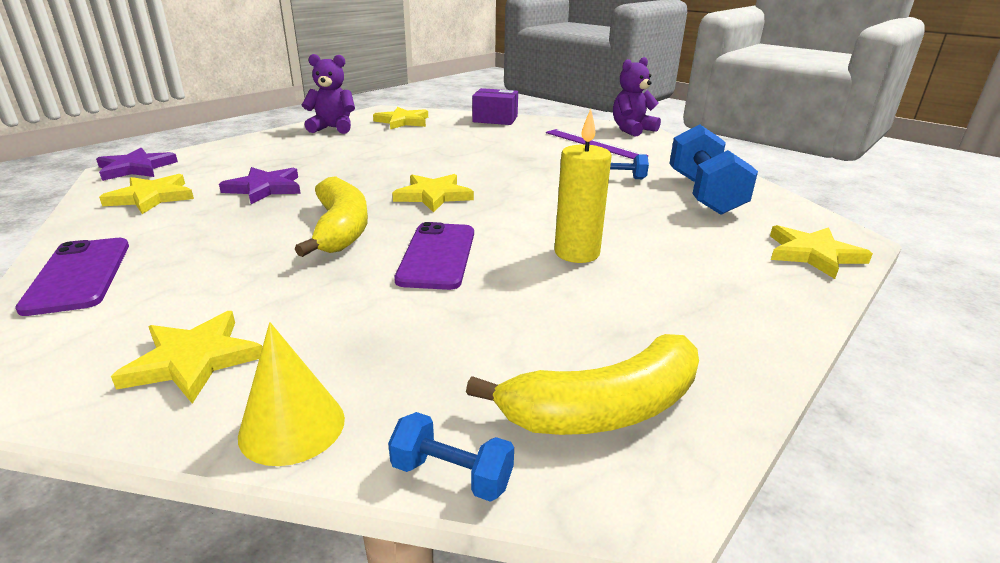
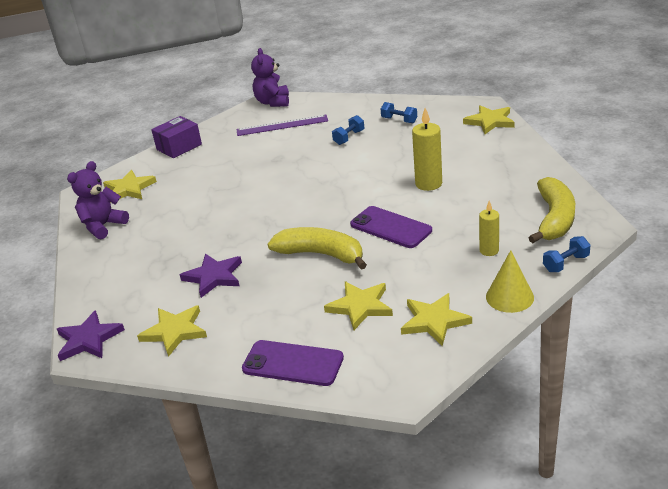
camera: 50 degrees left, 5 degrees up
(433, 196) = (304, 210): yellow star -> yellow star (360, 306)
(435, 358) = (489, 250): none -> yellow candle
(704, 194) = (399, 120): blue dumbbell -> blue dumbbell, size x0.48

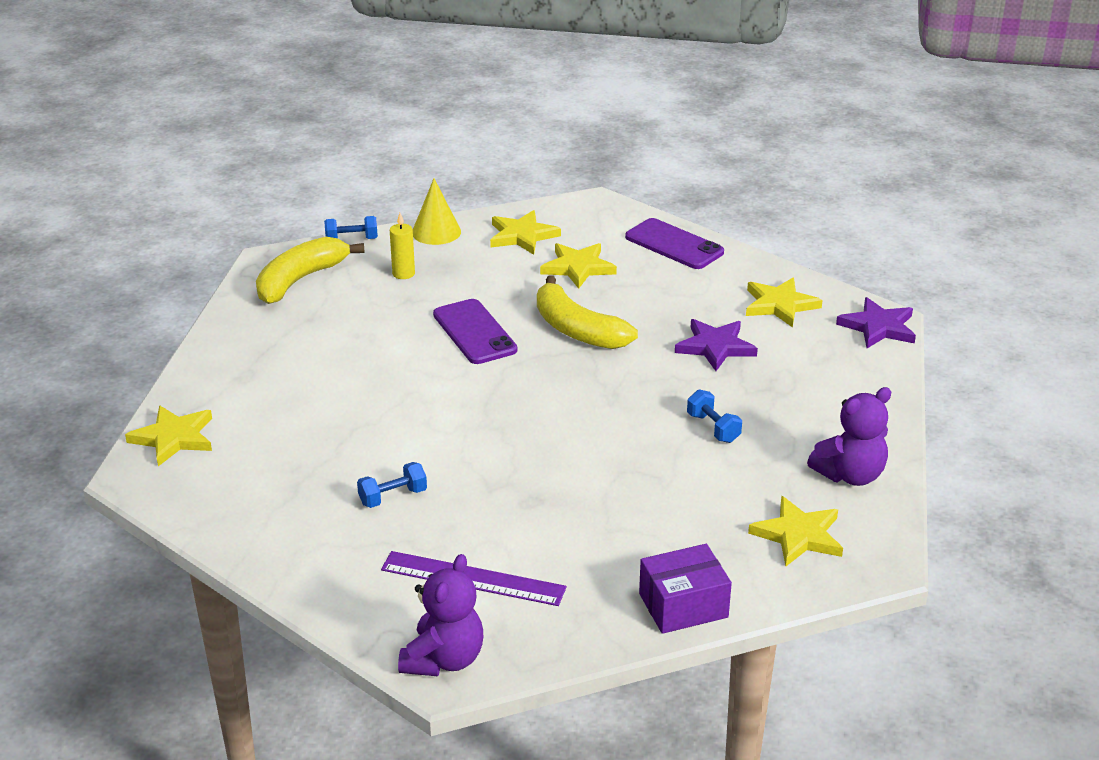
camera: 160 degrees left, 0 degrees up
(399, 120) = (285, 500): blue dumbbell -> blue dumbbell (713, 428)
(428, 184) = (373, 371): yellow candle -> none

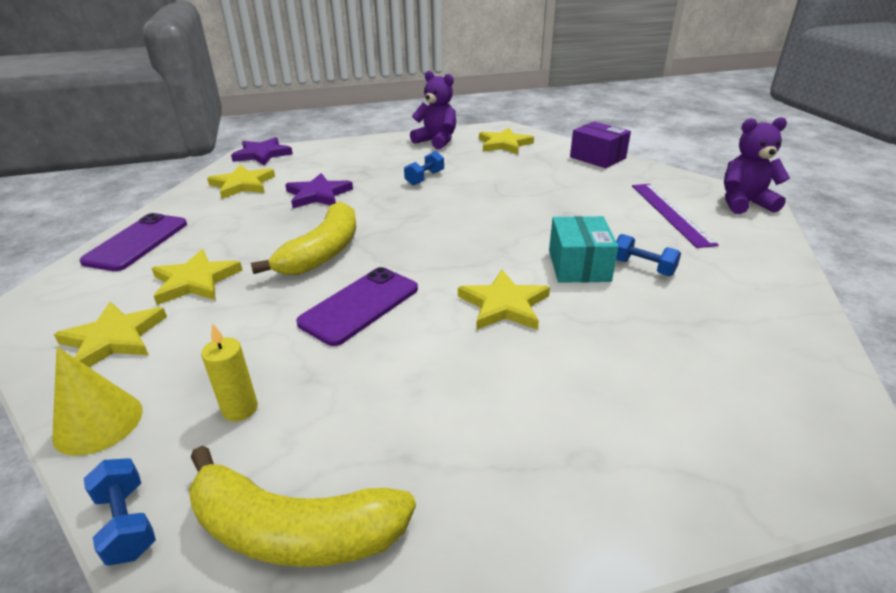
camera: 115 degrees left, 0 degrees up
(173, 438) = (766, 460): yellow star -> yellow star (504, 305)
(430, 460) = (579, 265): none -> turquoise box

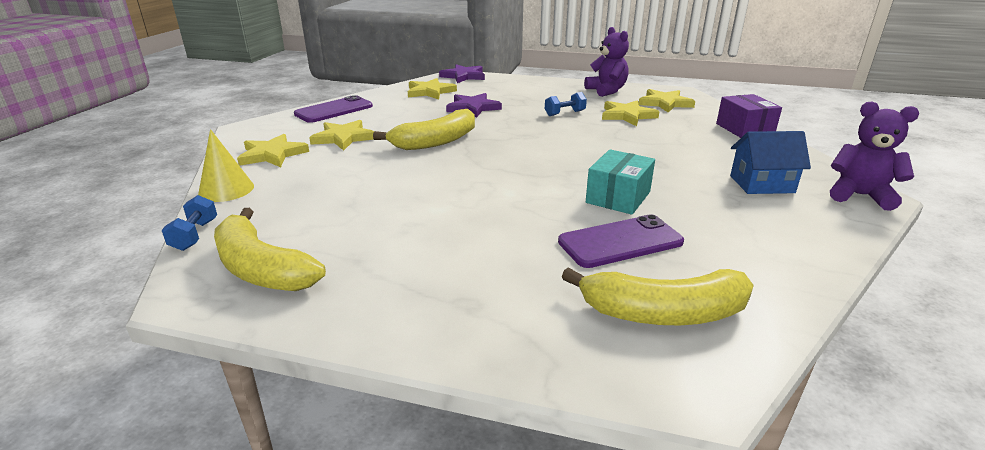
camera: 30 degrees right, 5 degrees down
(240, 409) = (297, 206): yellow candle -> none
(360, 305) = (424, 176): purple phone -> purple phone (620, 242)
(504, 305) = (524, 204): yellow star -> yellow star (627, 115)
(642, 267) = (675, 213): blue dumbbell -> none
(670, 213) = (761, 184): purple ruler -> blue house
(751, 384) = (663, 313): none -> yellow banana

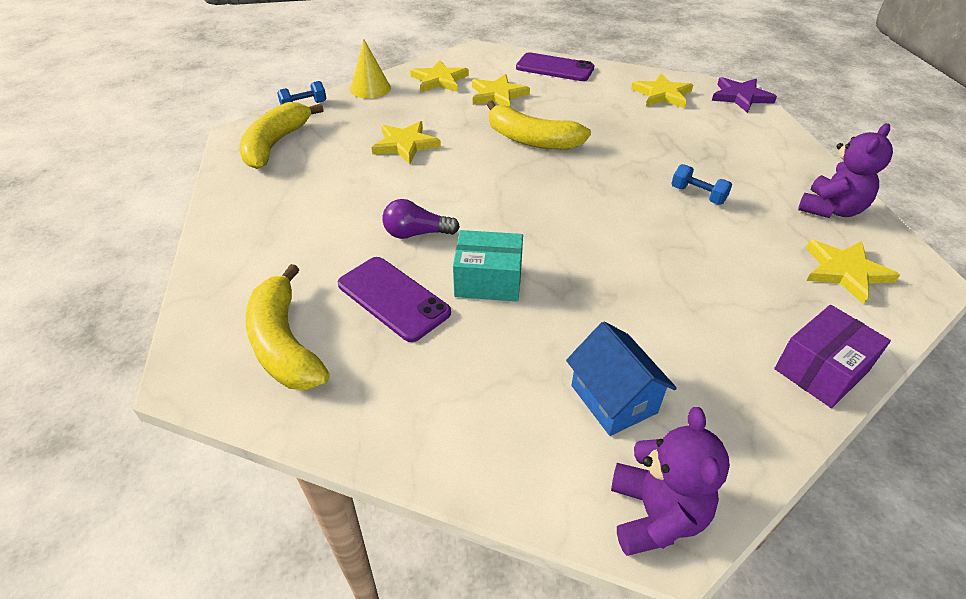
camera: 65 degrees right, 15 degrees up
(473, 108) = (644, 132): purple star -> none
(530, 214) = (416, 233): none -> purple light bulb
(627, 115) = (748, 245): yellow star -> yellow star (405, 145)

